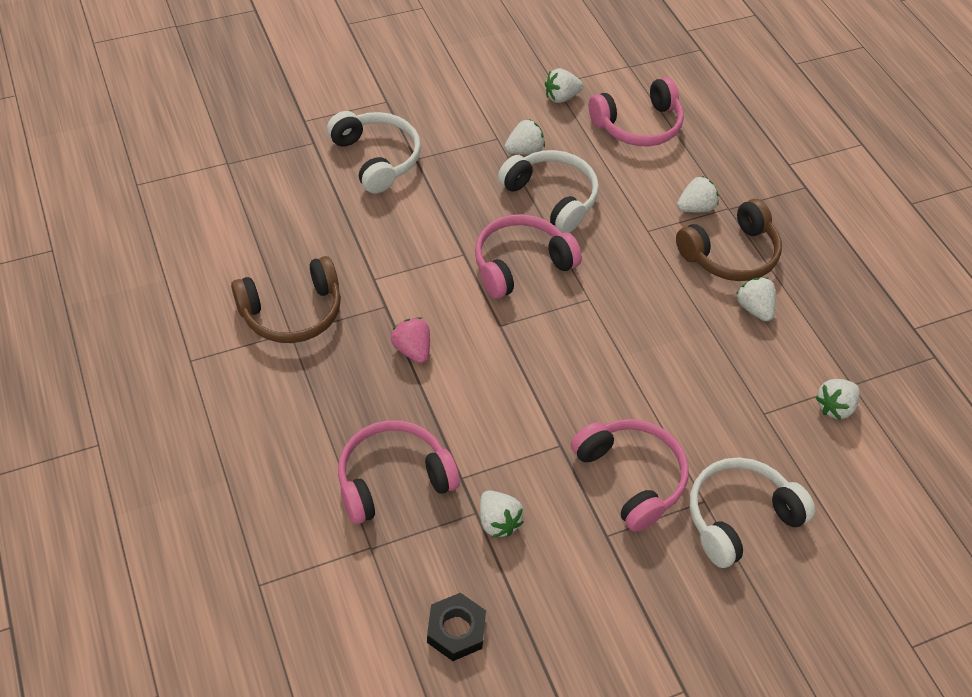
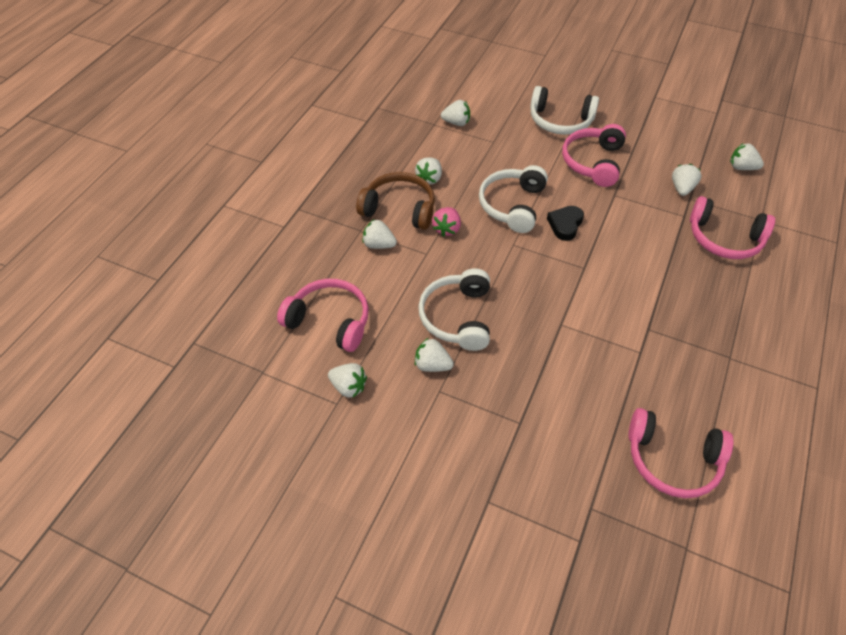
camera: 130 degrees left, 0 degrees up
(292, 312) = (719, 370): brown headphones -> none
(377, 158) = (551, 447): white headphones -> white headphones (512, 205)
(412, 350) = (654, 291): pink strawberry -> pink strawberry (447, 229)
(456, 630) = (741, 167): black nut -> white strawberry
(520, 264) = (531, 291): pink headphones -> pink headphones (672, 460)
(568, 361) = (565, 225): none -> black heart

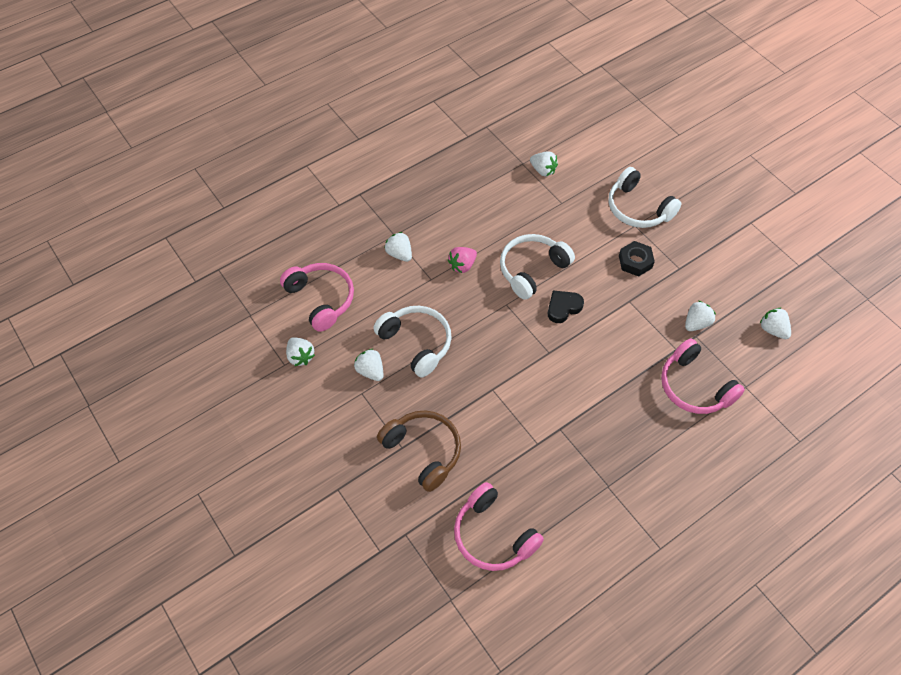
camera: 30 degrees right, 5 degrees up
(399, 209) = (437, 230): brown headphones -> brown headphones (423, 451)
(429, 179) = (481, 214): white strawberry -> none
(457, 317) = (416, 343): white headphones -> white headphones turned 105 degrees clockwise
(593, 162) = (635, 262): pink headphones -> black nut

